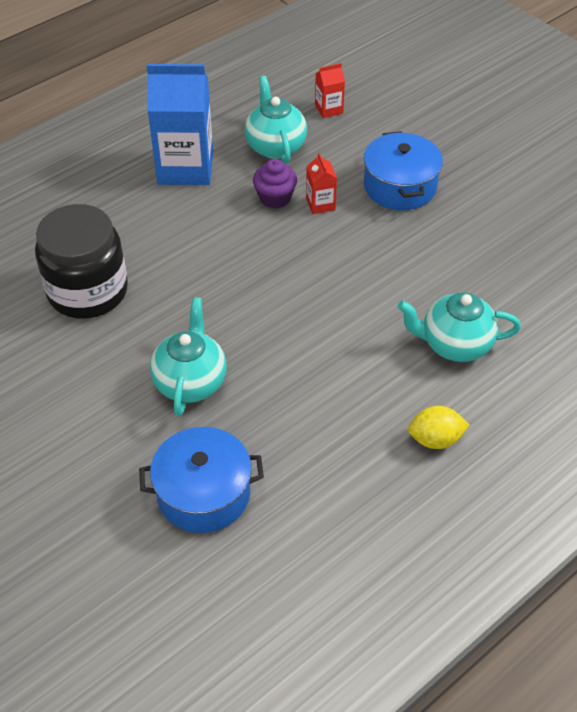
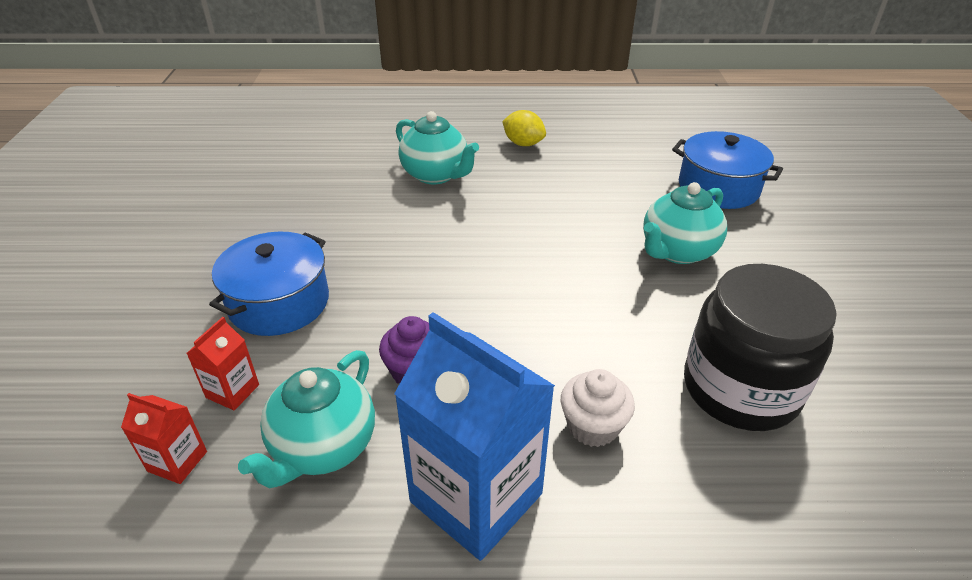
camera: 140 degrees left, 10 degrees down
(157, 225) = (593, 426): none -> white cupcake
(320, 204) = (379, 333): red carton -> red carton (232, 391)

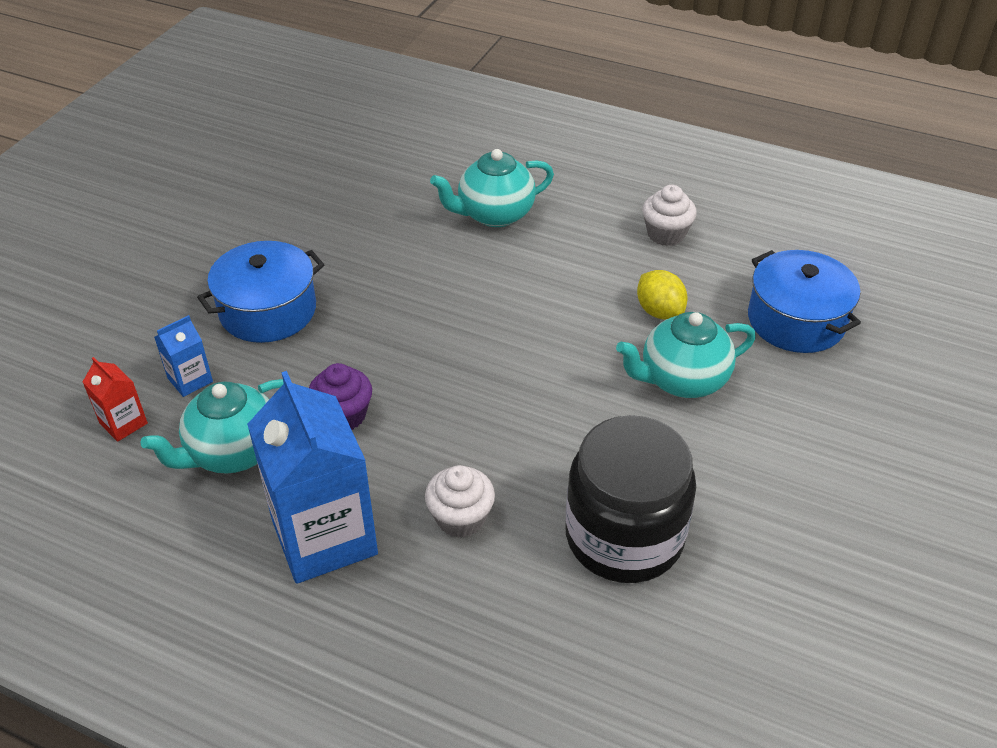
camera: 25 degrees right, 5 degrees up
(232, 391) = (190, 380): red carton -> blue carton
(436, 175) = (494, 214): turquoise teapot -> turquoise teapot turned 90 degrees clockwise
(523, 144) = (615, 201): yellow lemon -> yellow lemon (659, 311)
(579, 156) = (666, 234): none -> white cupcake

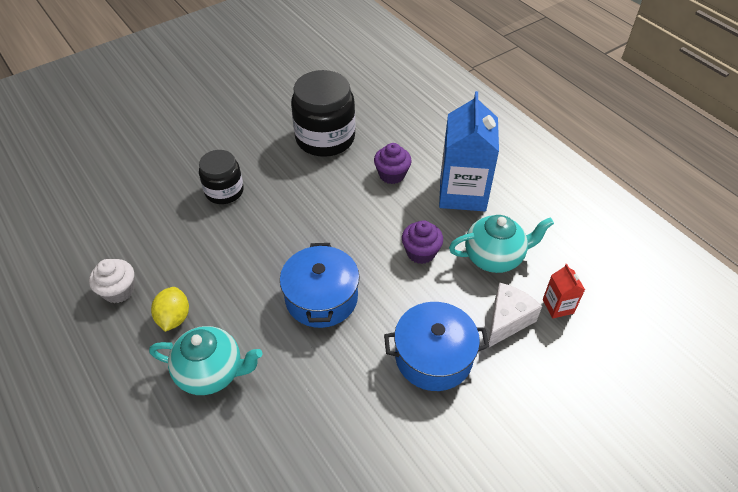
camera: 150 degrees left, 5 degrees up
(190, 380) = (507, 320): blue carton -> white cheese
(460, 518) = (392, 174): white cupcake -> purple cupcake
(659, 311) = (189, 235): yellow lemon -> yellow lemon (174, 318)
(682, 380) = (224, 191): turquoise teapot -> black jar
(796, 320) = (126, 196): blue pot -> blue pot (321, 298)

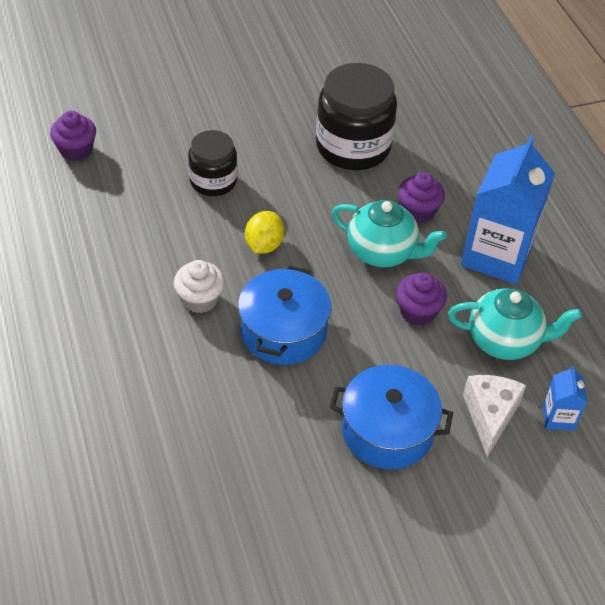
camera: 15 degrees right, 0 degrees up
(102, 194) = (76, 150): none -> purple cupcake
(119, 291) = (64, 262): white cupcake -> white cupcake (200, 299)
(174, 318) = (115, 308): yellow lemon -> yellow lemon (264, 245)
(211, 372) = (137, 377): turquoise teapot -> turquoise teapot (382, 252)
(507, 320) = (490, 416): white cheese -> white cheese turned 45 degrees counterclockwise
(558, 306) = (558, 417): red carton -> blue carton

